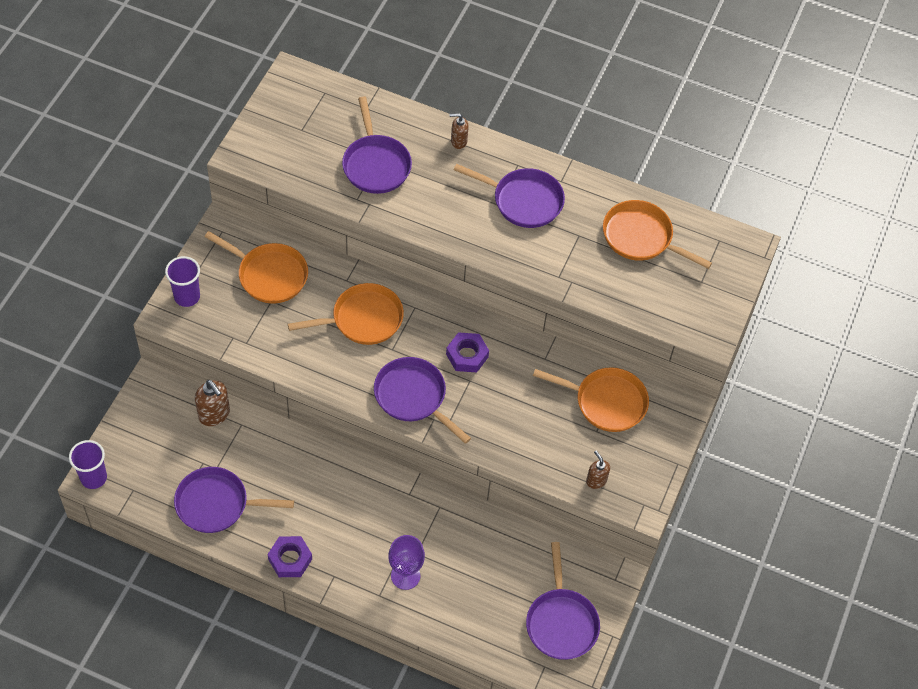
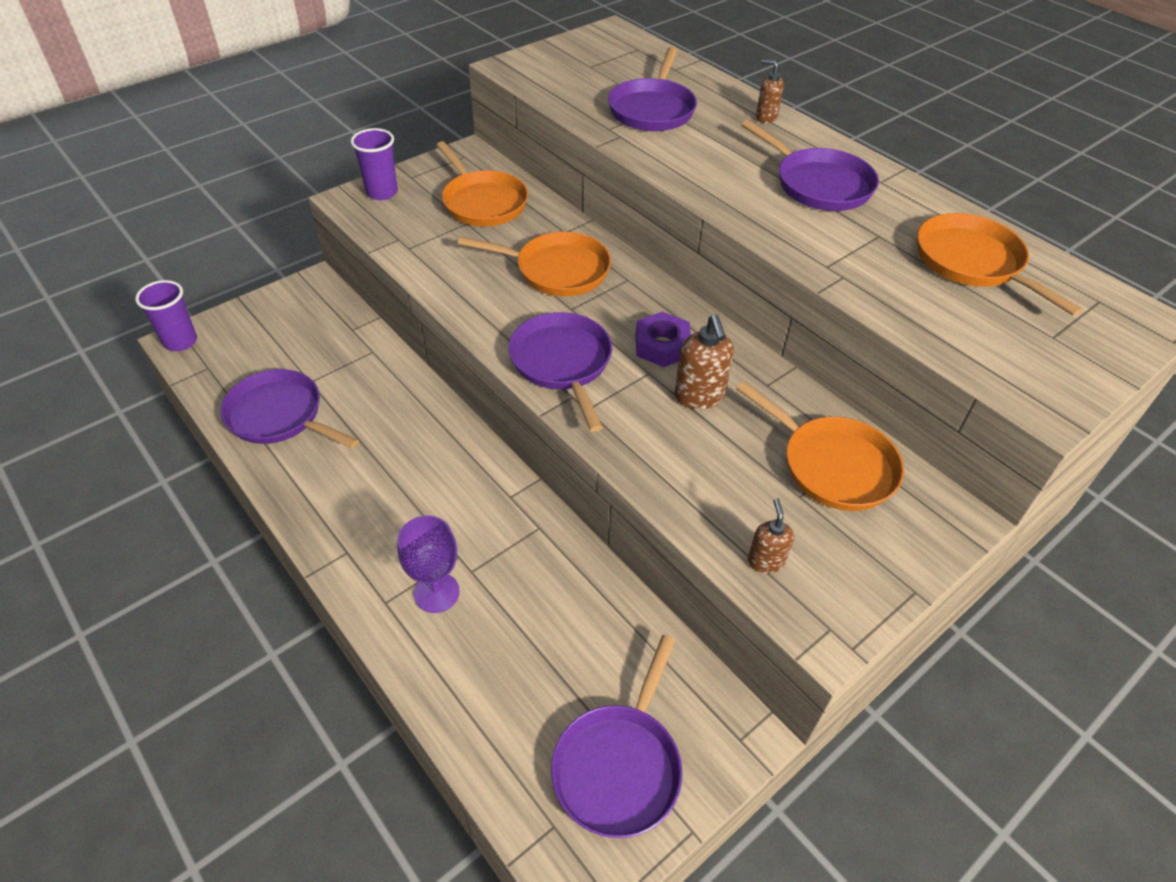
camera: 30 degrees right, 10 degrees down
(214, 414) = (352, 332): brown soap dispenser -> brown soap dispenser (699, 396)
(290, 559) = (310, 509): purple nut -> none

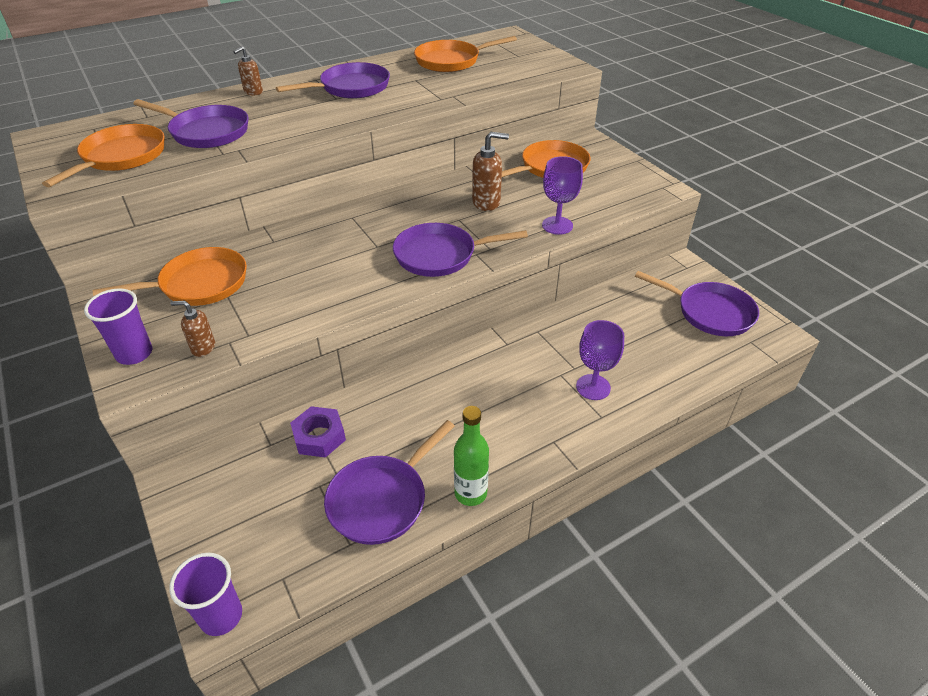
camera: 80 degrees left, 5 degrees down
(280, 482) = (470, 493): none -> green bottle
(556, 270) = (325, 249): orange pan -> orange pan (121, 157)
(661, 478) = (557, 225): none -> purple goblet
(662, 346) = (433, 210): purple nut -> purple nut (319, 436)
(765, 561) = (620, 199): brown soap dispenser -> brown soap dispenser (203, 348)

